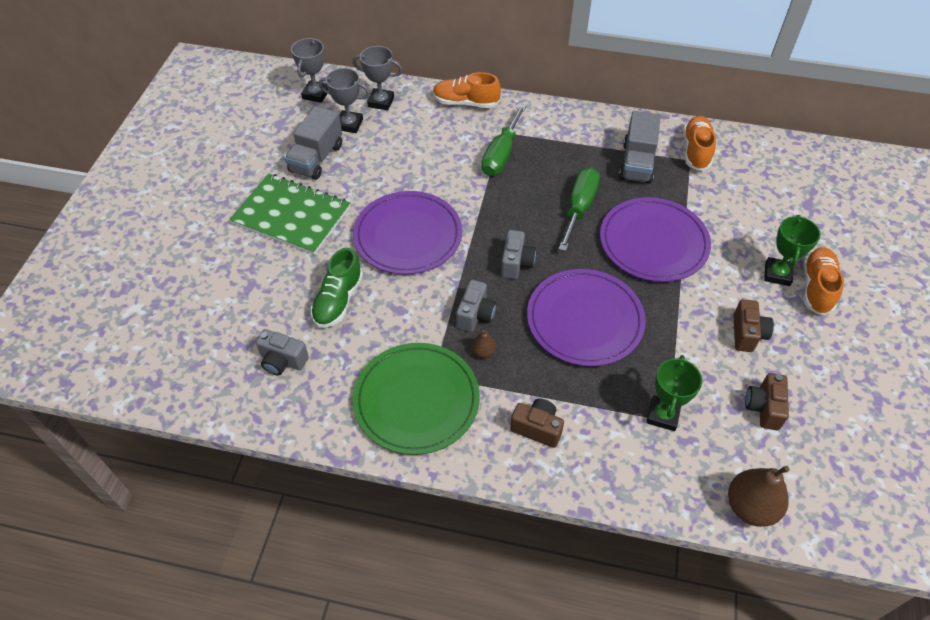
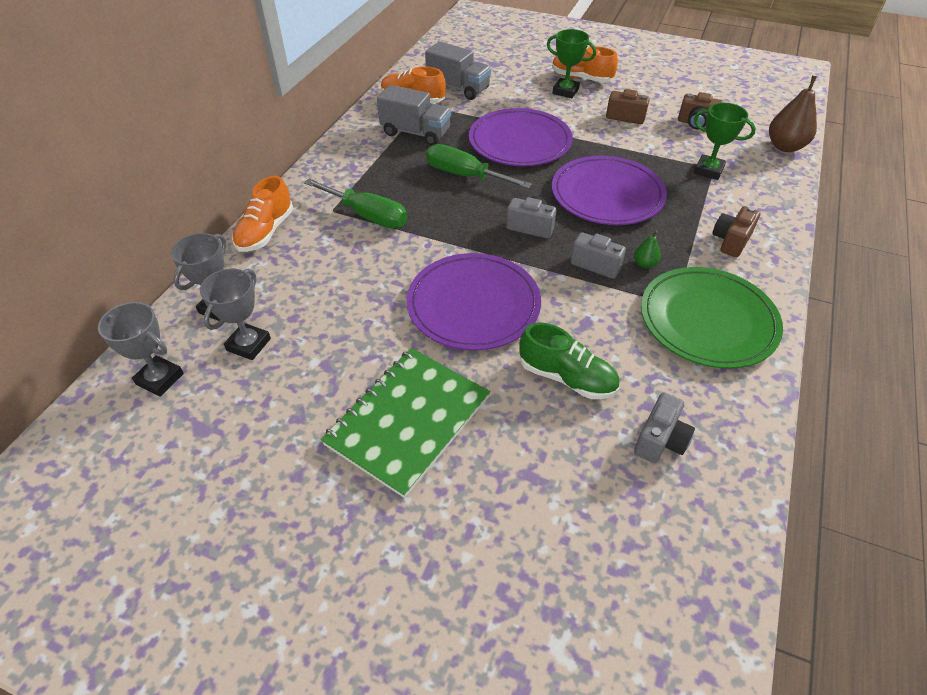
camera: 80 degrees left, 5 degrees down
(317, 158) = (302, 385): grey truck -> grey truck (458, 88)
(483, 352) = (644, 264): brown pear -> green pear

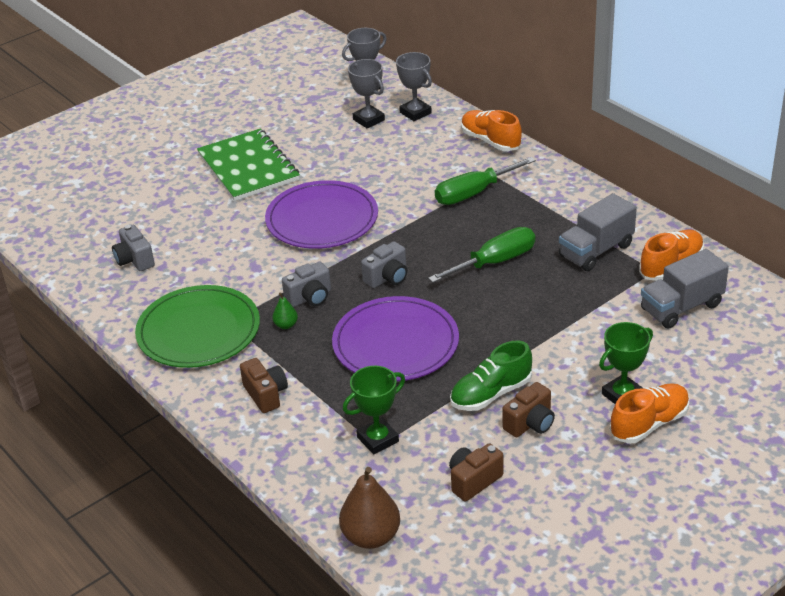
camera: 120 degrees right, 10 degrees down
(520, 142) = (531, 317): purple plate -> none
(567, 377) = (217, 239): green shoe -> green shoe (491, 394)

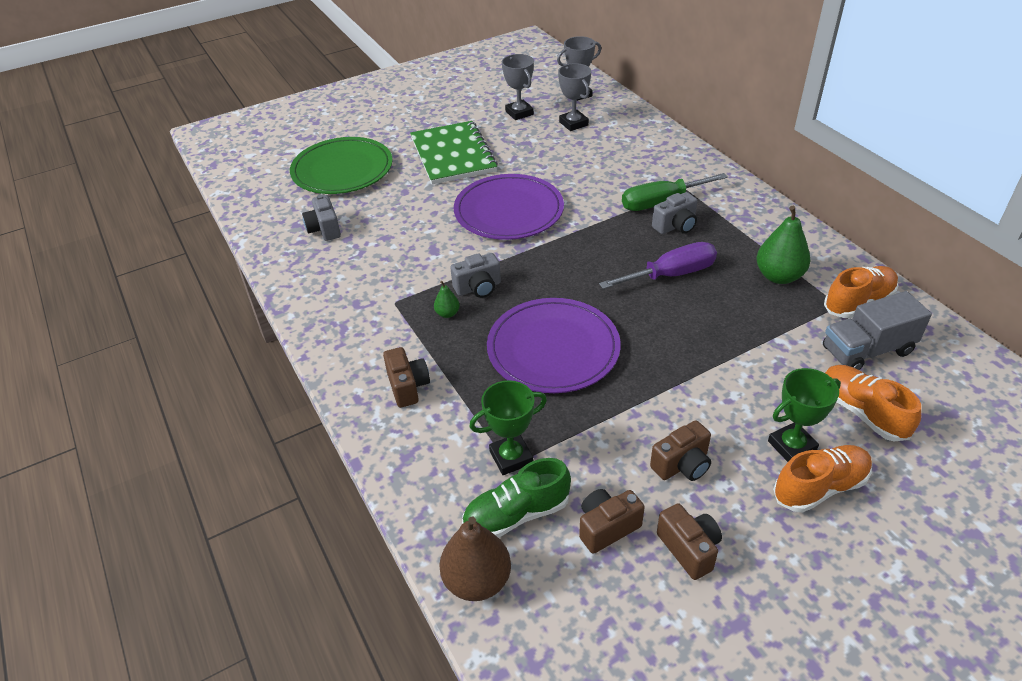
camera: 10 degrees right, 5 degrees up
(198, 331) = (361, 308): green plate -> green plate (342, 170)
(387, 278) = (559, 277): grey camera -> grey camera (675, 226)
(415, 113) = (618, 121): grey trophy -> grey trophy (519, 113)
(490, 141) = (685, 154): orange shoe -> orange shoe (862, 412)
(491, 394) = (644, 422): green shoe -> green shoe (516, 514)
(495, 262) = (671, 275): green screwdriver -> purple screwdriver
(545, 486) = (689, 549): none -> brown camera
(596, 251) = (778, 276): grey truck -> green pear

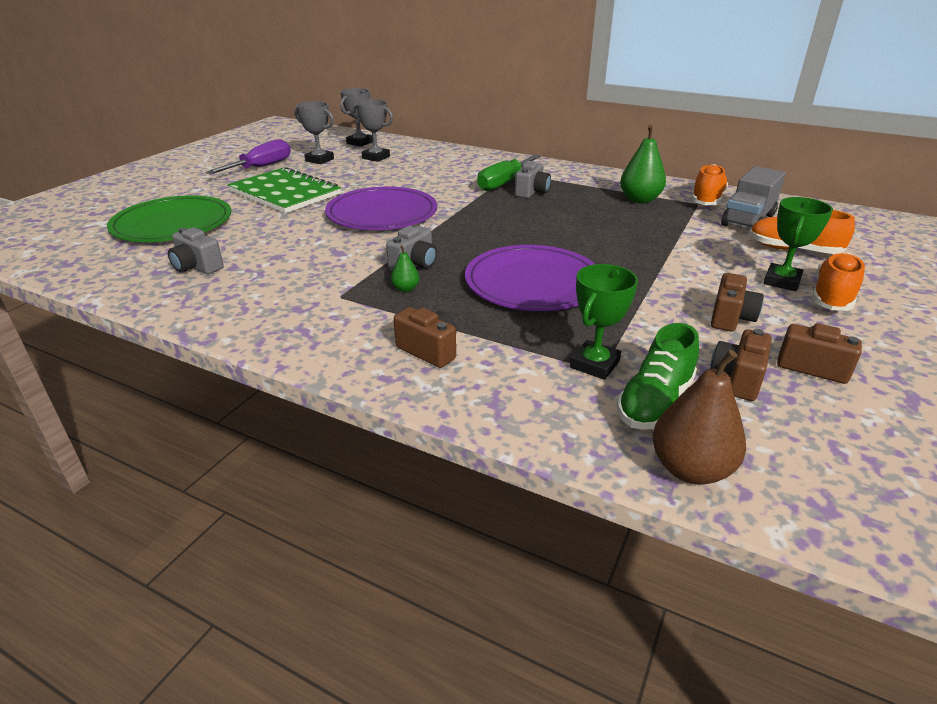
camera: 35 degrees left, 10 degrees down
(671, 275) = (565, 217): purple screwdriver -> purple screwdriver (261, 167)

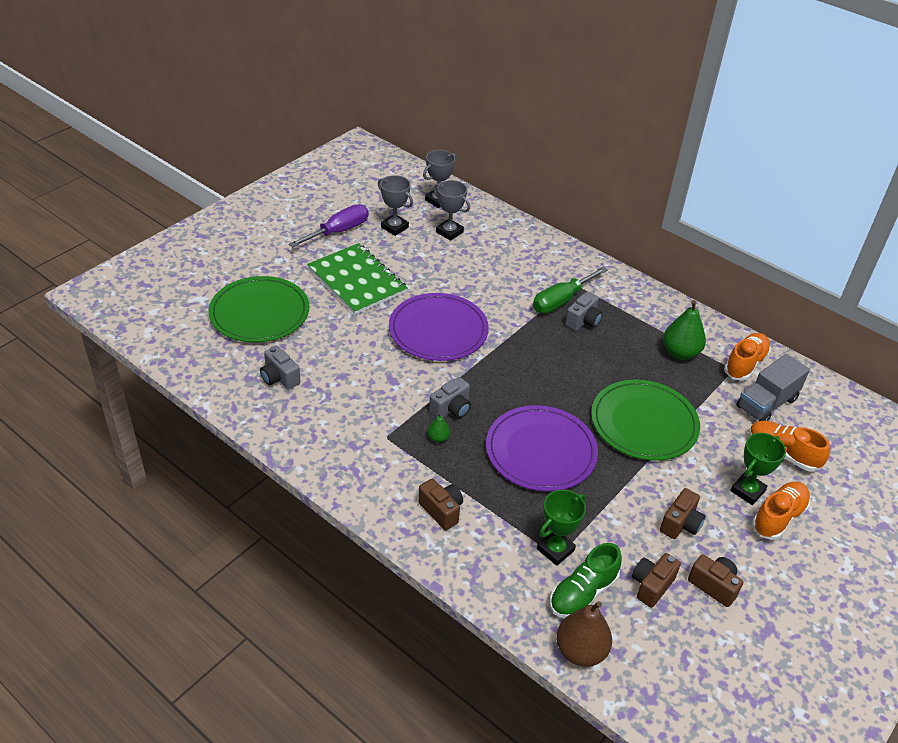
camera: 10 degrees right, 10 degrees up
(635, 248) = (644, 423): none -> green plate

